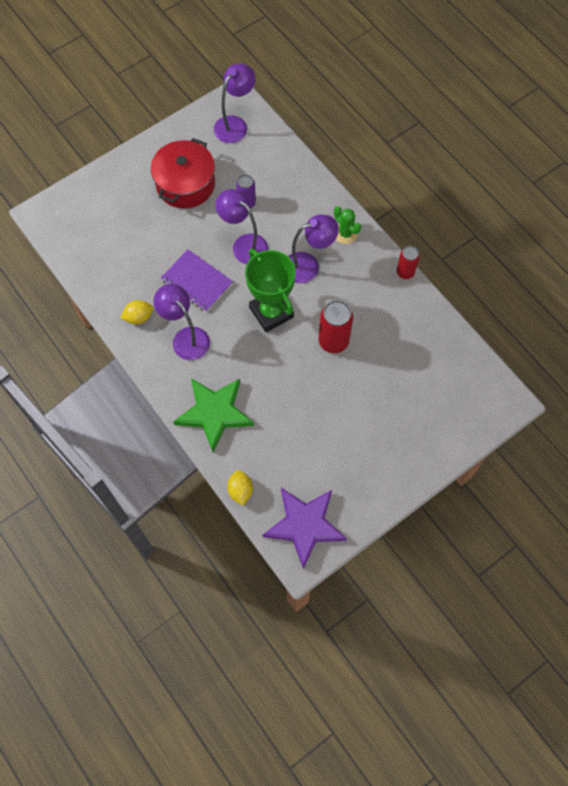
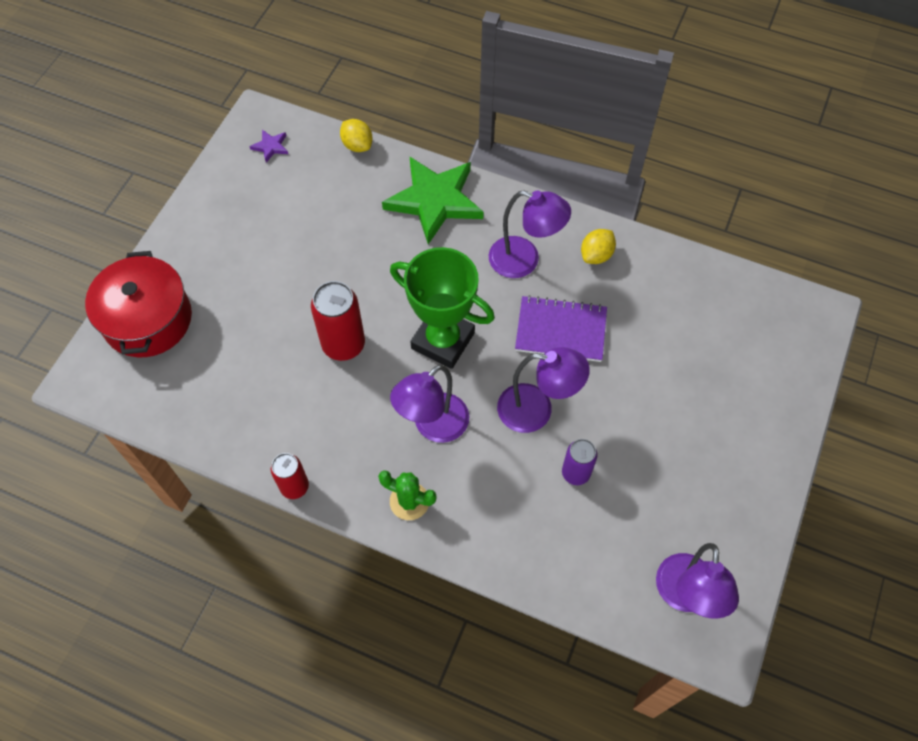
camera: 150 degrees right, 5 degrees down
(185, 184) = (678, 455): red pot -> red pot (147, 319)
(304, 525) = (270, 146): purple star -> purple star, size x0.40

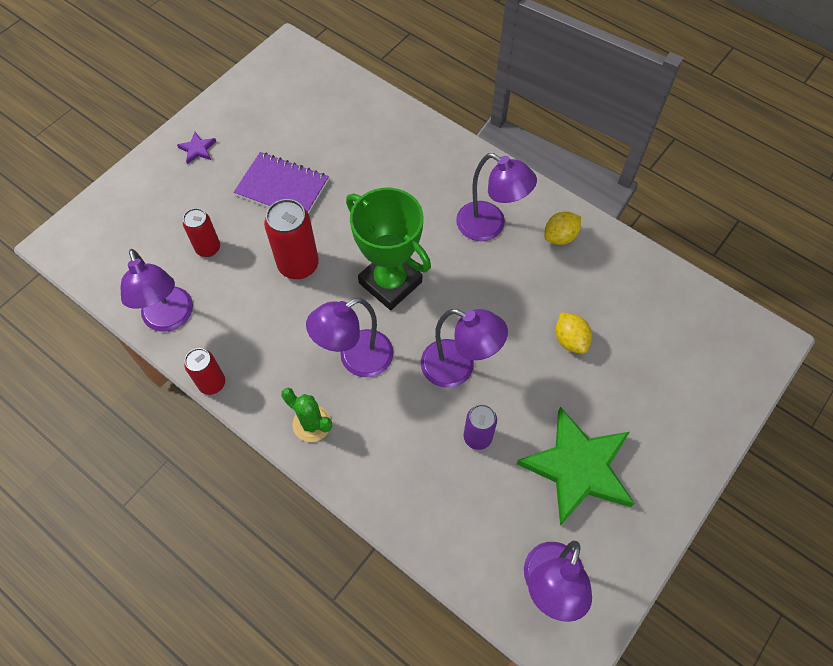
camera: 15 degrees right, 0 degrees up
(147, 319) = (134, 203): red pot -> none
(228, 432) = (170, 319): none -> purple lamp
(243, 349) = (208, 248): none -> red can
(270, 146) = (291, 76): purple star -> purple star (197, 149)
(357, 145) = (368, 90): yellow lemon -> yellow lemon (570, 340)
(435, 200) = (423, 154): green star -> green star (578, 467)
(560, 330) = (504, 299): purple notebook -> purple notebook (282, 188)

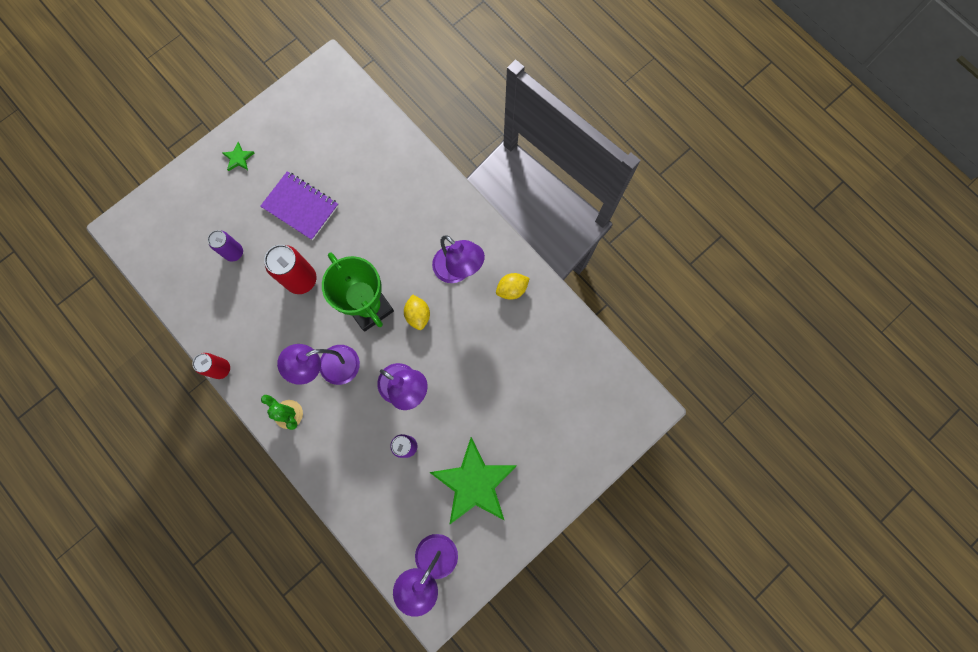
camera: 10 degrees right, 15 degrees up
(170, 319) = (197, 309): purple lamp -> none
(197, 149) = (238, 158): purple star -> green star
(208, 248) = (234, 252): red can -> purple can
(570, 340) = (496, 380): yellow lemon -> yellow lemon (418, 315)

